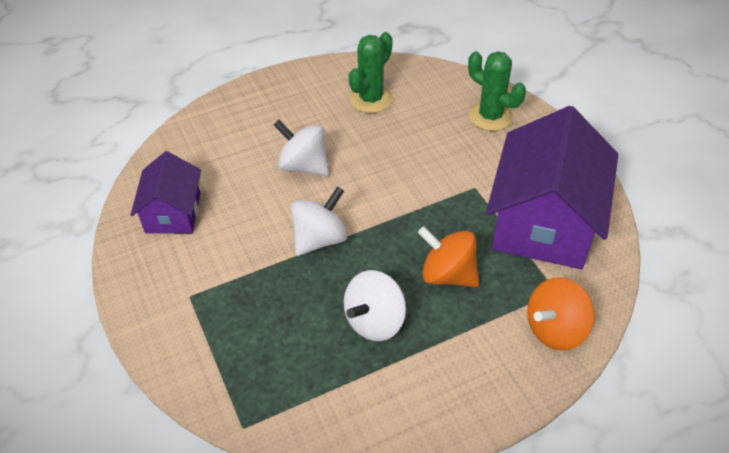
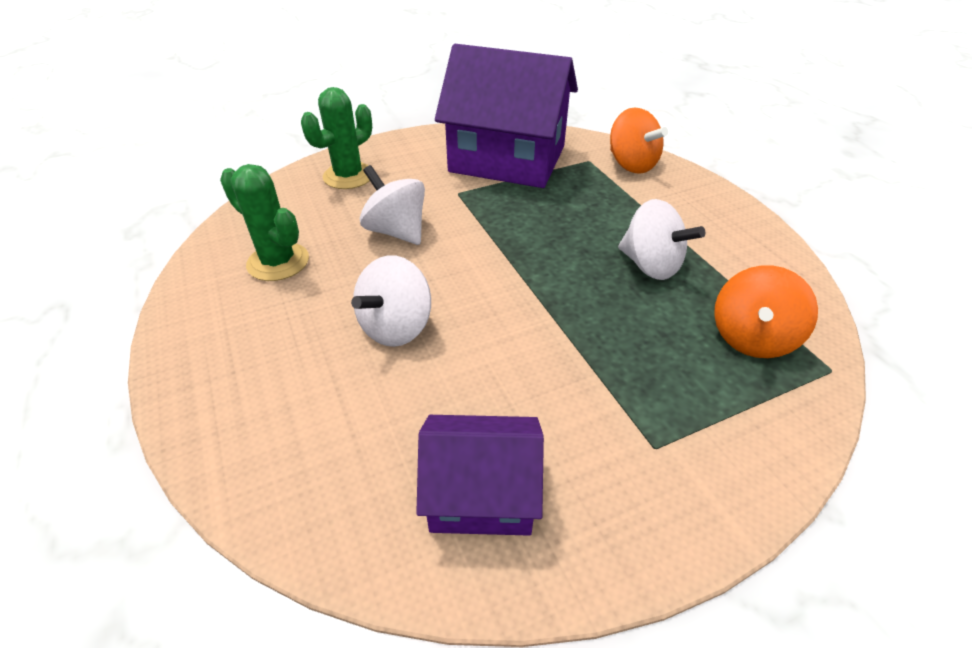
camera: 90 degrees left, 5 degrees down
(320, 239) = (534, 309): white spinning top -> white spinning top (396, 231)
(447, 274) = (579, 216): orange spinning top -> orange spinning top (751, 338)

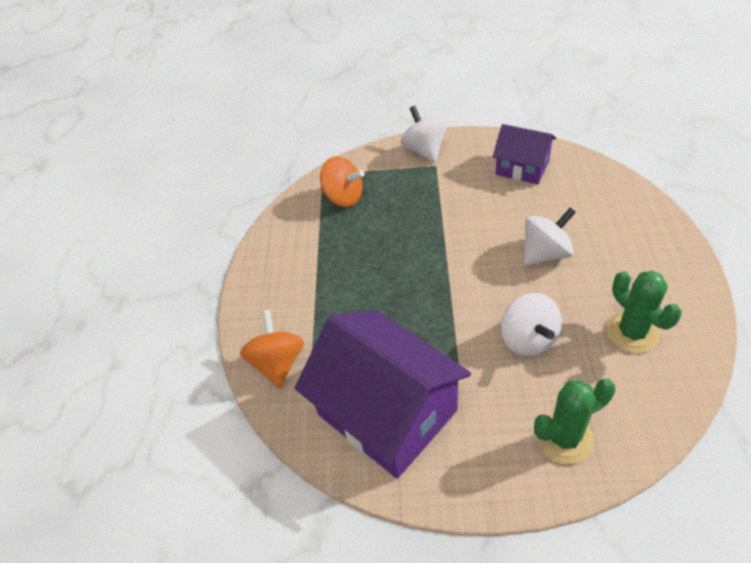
camera: 150 degrees left, 5 degrees up
(651, 265) = (356, 254): white spinning top -> white spinning top (424, 150)
(751, 338) = (343, 197): orange spinning top -> orange spinning top turned 60 degrees clockwise

